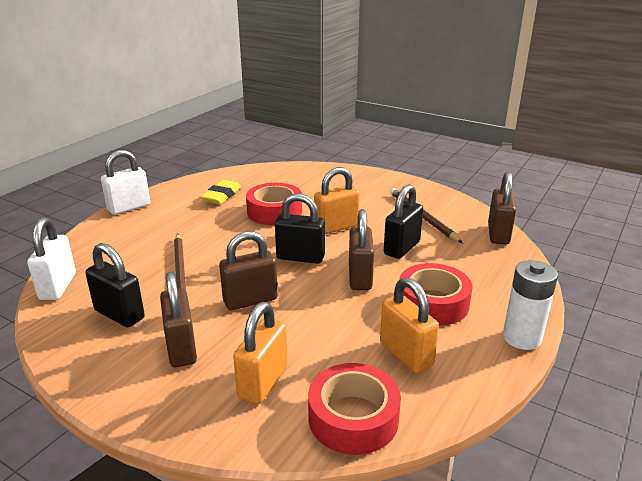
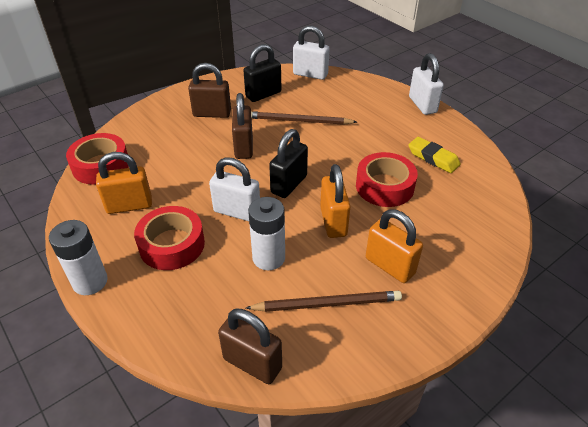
camera: 110 degrees right, 15 degrees up
(263, 382) = (158, 138): orange padlock -> orange padlock (390, 266)
(360, 277) = (237, 212): brown padlock -> white padlock
(402, 248) = (268, 258): black padlock -> white battery

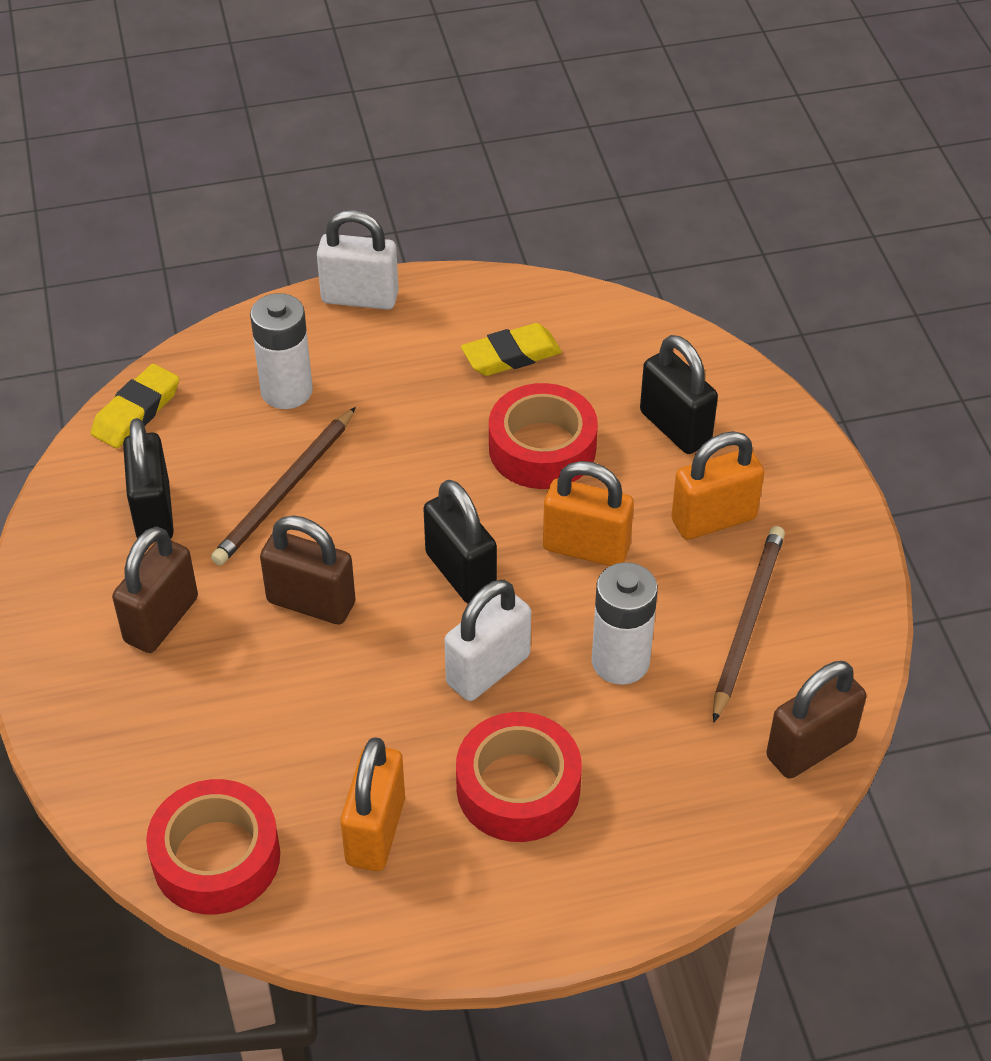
camera: 65 degrees left, 5 degrees up
(90, 282) = (545, 930): white battery -> white battery (286, 391)
(310, 74) = (136, 412): white padlock -> yellow eraser
(441, 230) = (675, 427): none -> black padlock

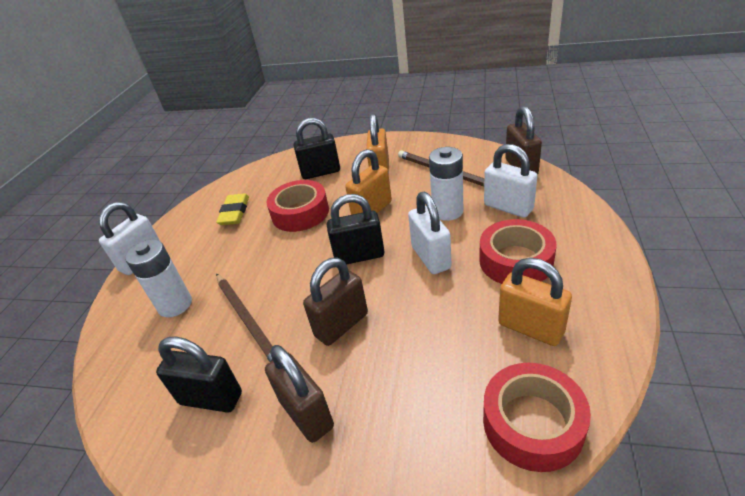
camera: 60 degrees left, 10 degrees down
(136, 412) = (117, 390): yellow eraser -> none
(664, 751) = (508, 207): none -> white padlock

